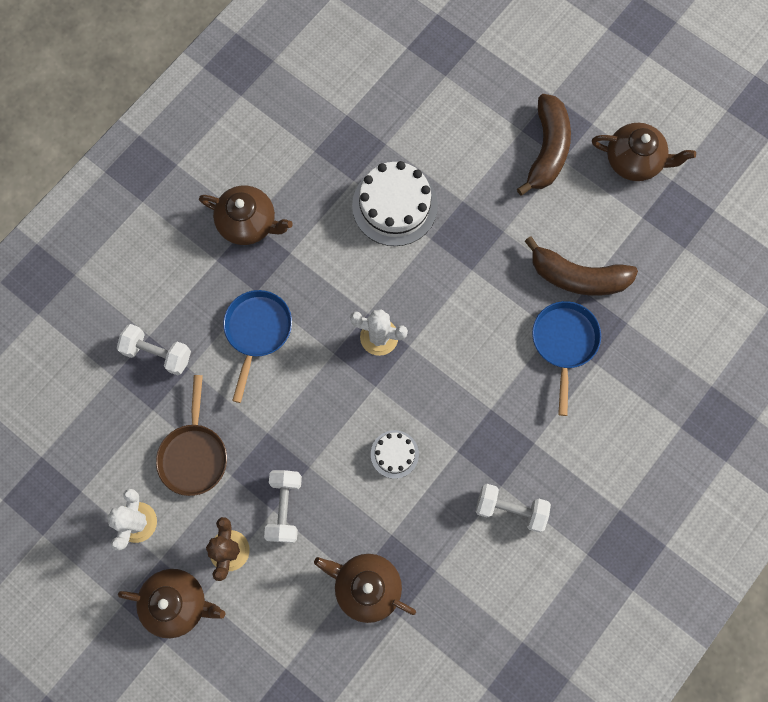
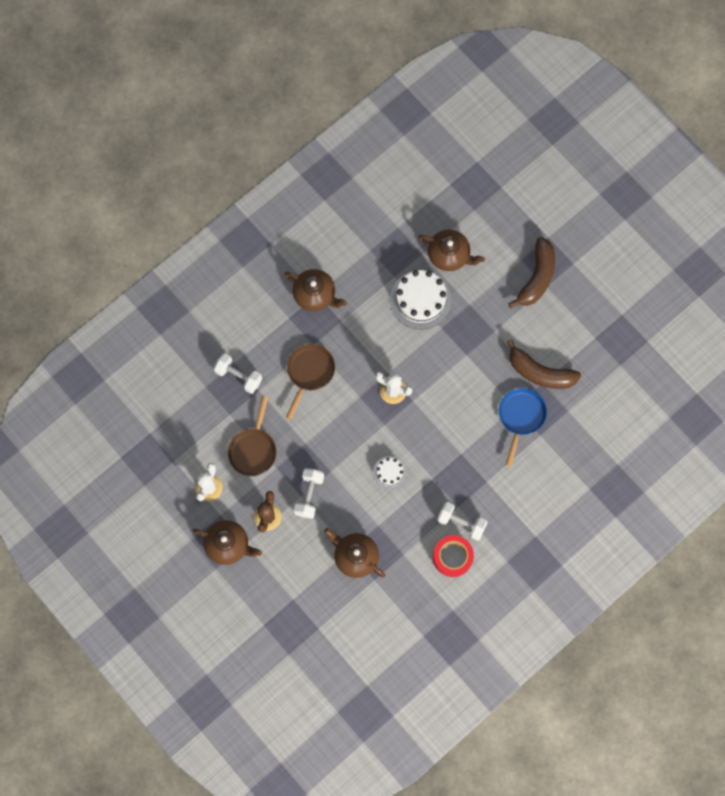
camera: 10 degrees right, 0 degrees up
(257, 331) = (309, 372): blue pan -> brown pan
(507, 562) = (452, 557): none -> red tape
(634, 160) = (598, 295): brown teapot -> brown teapot (449, 255)

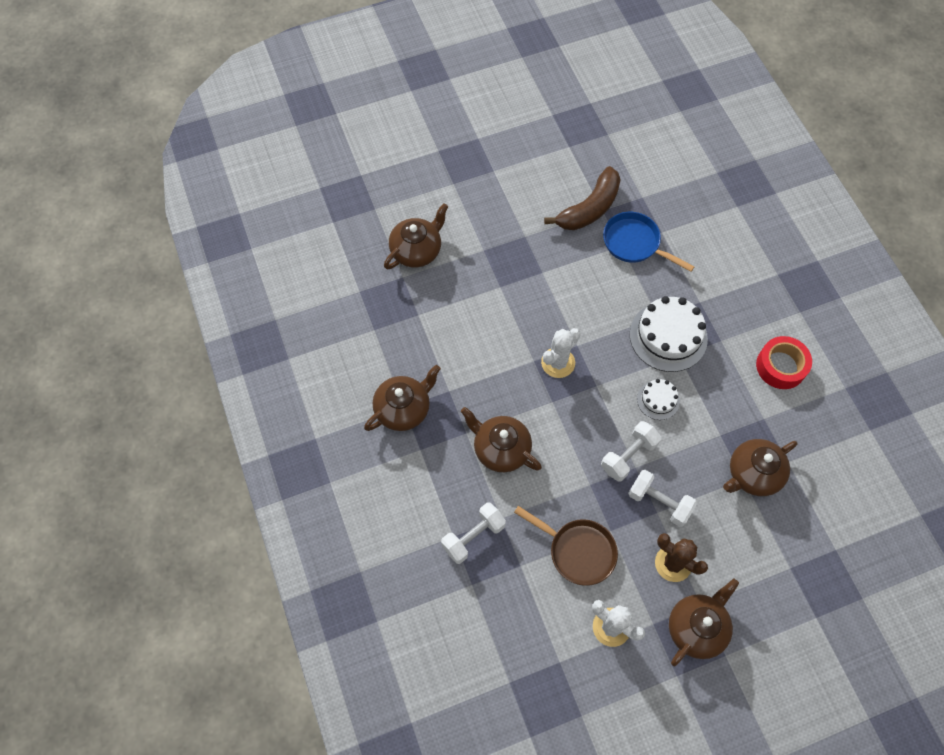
camera: 70 degrees left, 10 degrees down
(309, 372) = (500, 449): brown pan -> brown teapot
(420, 299) = (457, 297): white cake -> white cake (668, 336)
(461, 523) = (742, 343): white dumbbell -> white dumbbell (628, 456)
(537, 277) = (479, 176): brown banana -> none

